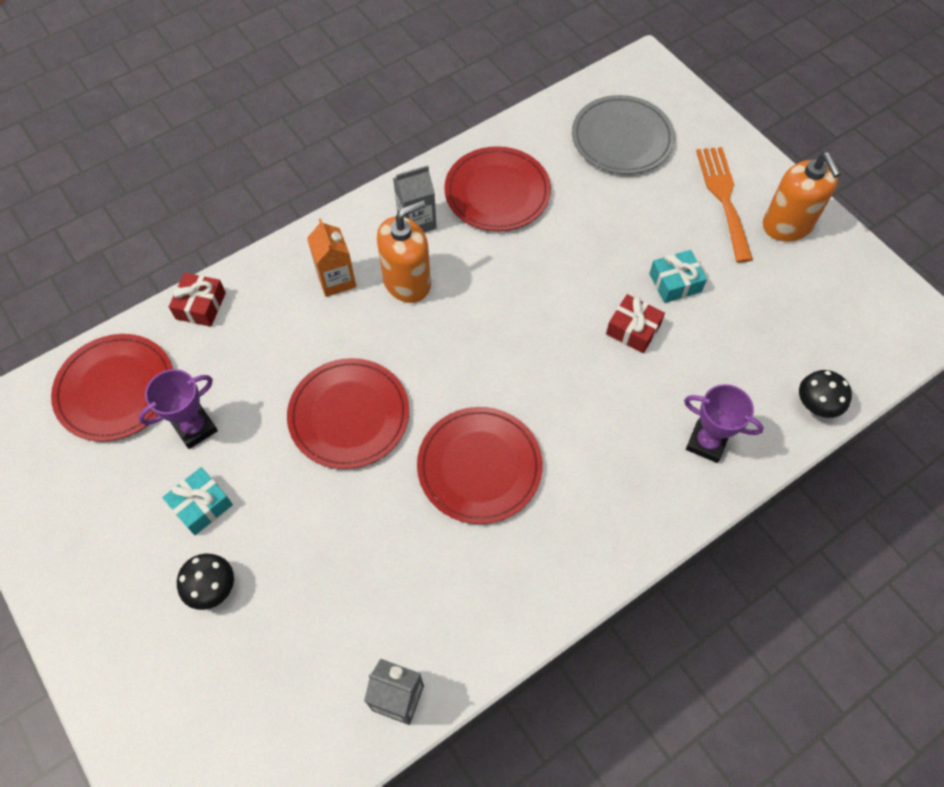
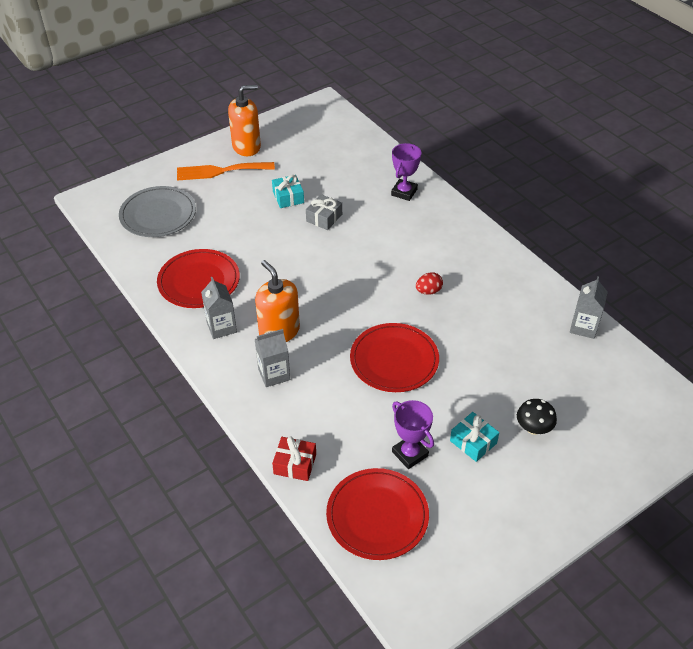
camera: 90 degrees left, 15 degrees down
(336, 280) = (274, 374): orange carton -> grey carton
(479, 466) = (428, 291): red plate -> red egg
(633, 329) = (324, 218): red gift -> grey gift
(816, 405) = (377, 149): black mushroom -> none

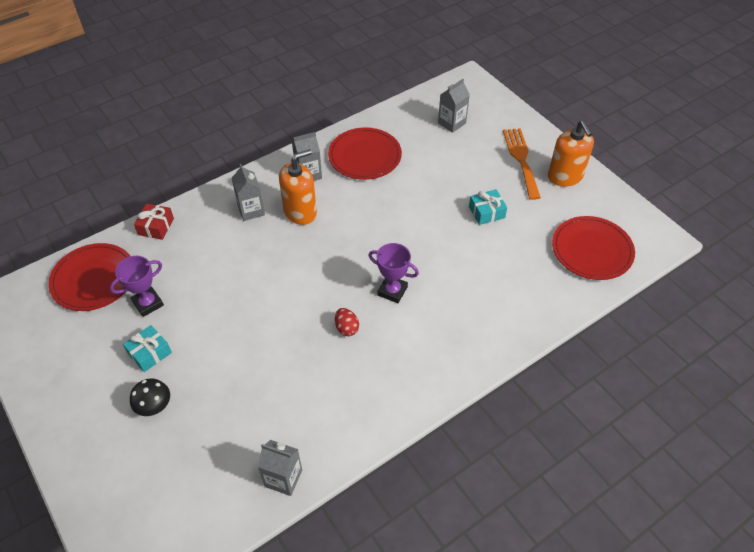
camera: 90 degrees right, 5 degrees up
(158, 214) = (451, 123): grey plate -> grey carton
(324, 218) = (456, 241): grey gift -> none
(394, 360) = (256, 295): red plate -> red plate (592, 250)
(404, 192) = (507, 313): purple trophy -> purple trophy (392, 291)

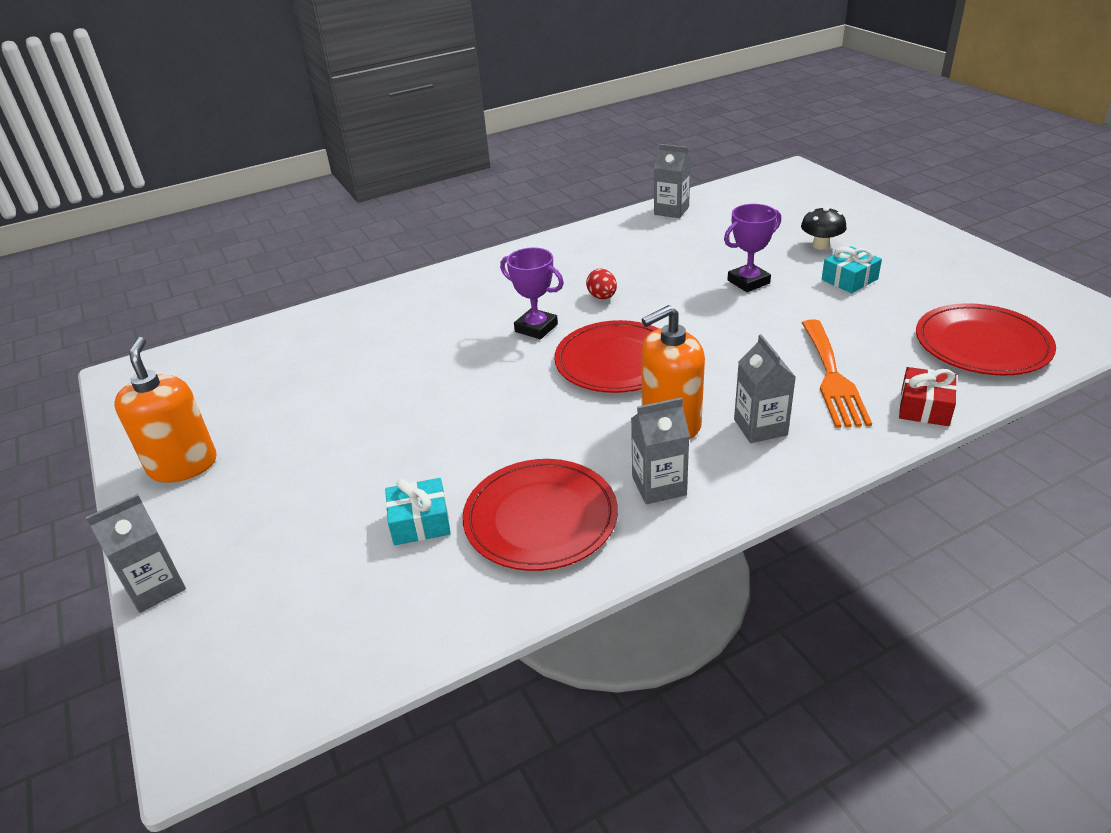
camera: 170 degrees left, 15 degrees down
(148, 303) = (879, 319): purple trophy -> purple trophy (748, 282)
(451, 123) = (325, 589): grey carton -> grey carton (156, 587)
(486, 212) = (355, 414): turquoise gift -> turquoise gift (420, 522)
(521, 159) = (236, 499): orange fork -> orange fork (832, 377)
(592, 250) = (237, 365): red plate -> red plate (616, 361)

